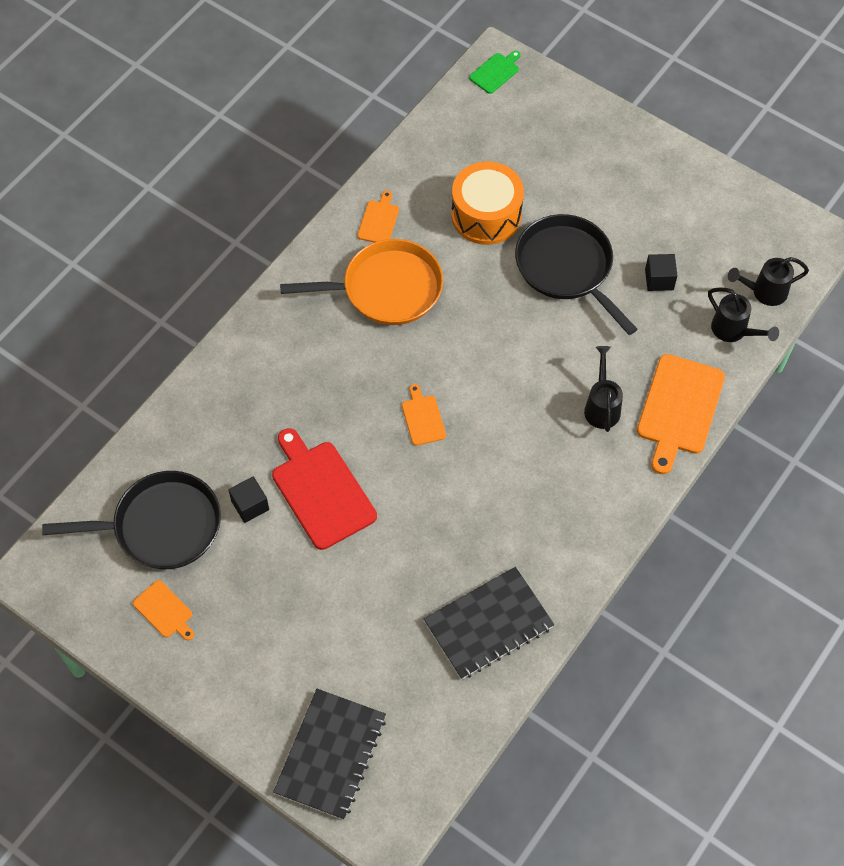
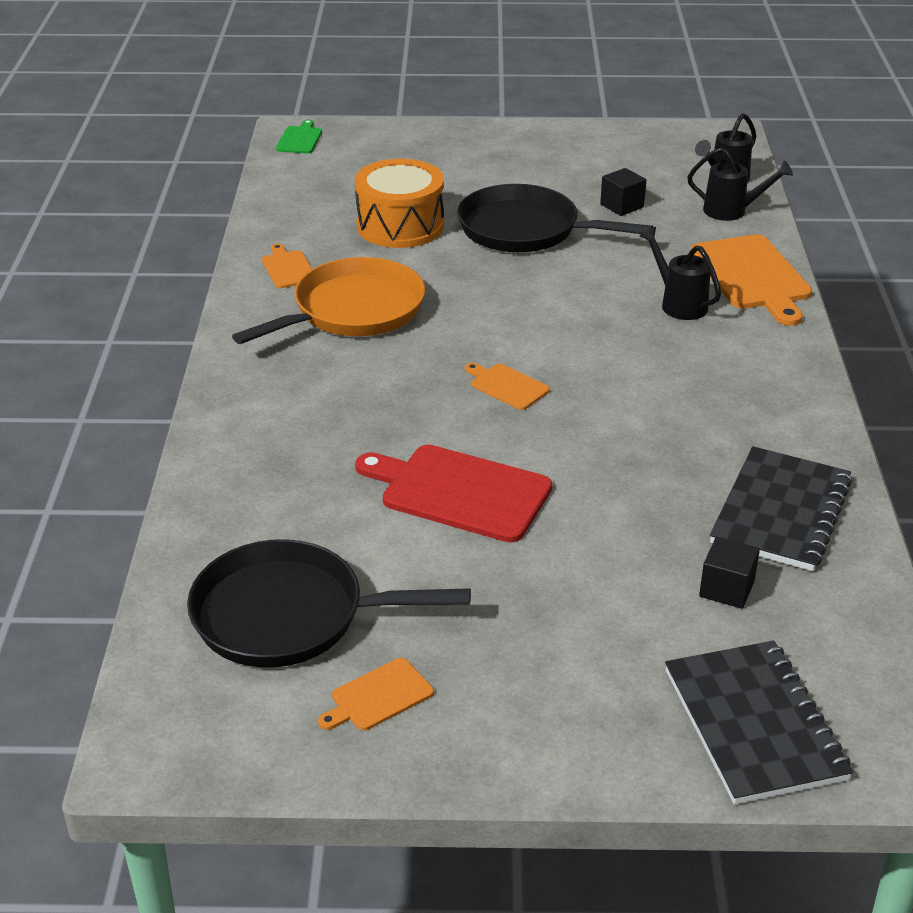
camera: 35 degrees left, 25 degrees down
(162, 526) = (287, 615): black pan -> black pan turned 135 degrees counterclockwise
(164, 611) = (378, 696): orange cutting board -> orange cutting board turned 135 degrees clockwise
(250, 505) = (385, 543): black cube -> black cube (726, 589)

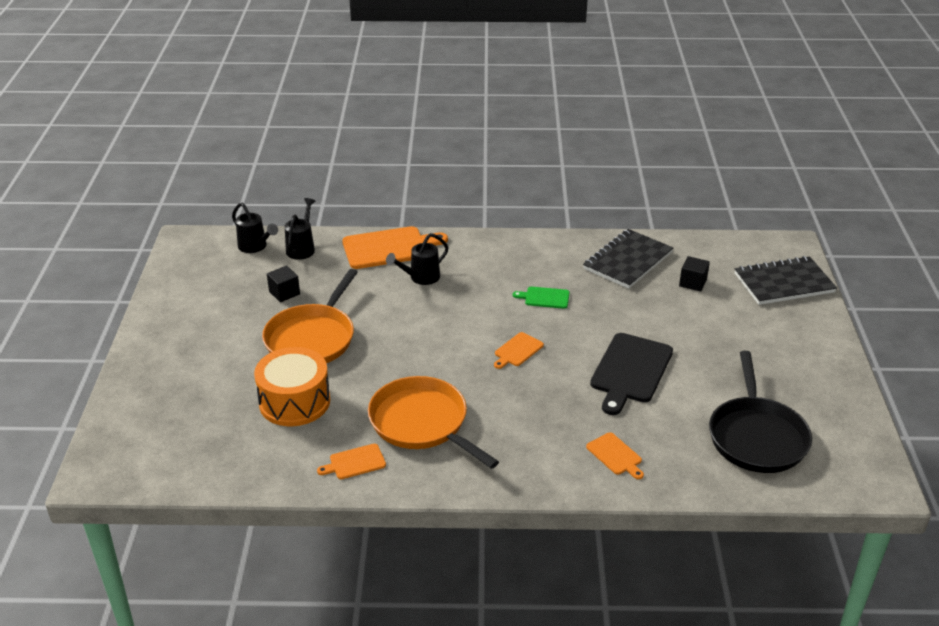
camera: 90 degrees left, 0 degrees up
(300, 139) = (112, 470): green cutting board -> green cutting board (545, 298)
(378, 696) = (807, 399): orange cutting board -> orange cutting board (615, 455)
(459, 492) = (630, 371): red cutting board -> black cutting board
(524, 229) = (312, 338): black pan -> orange pan
(781, 512) = (628, 261): black notebook -> black notebook turned 75 degrees counterclockwise

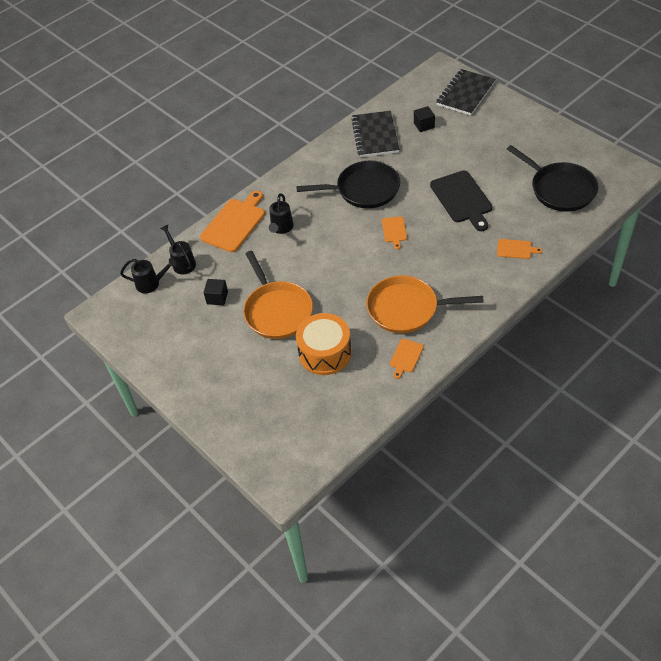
camera: 40 degrees left, 15 degrees up
(545, 298) = (364, 189): green cutting board -> black pan

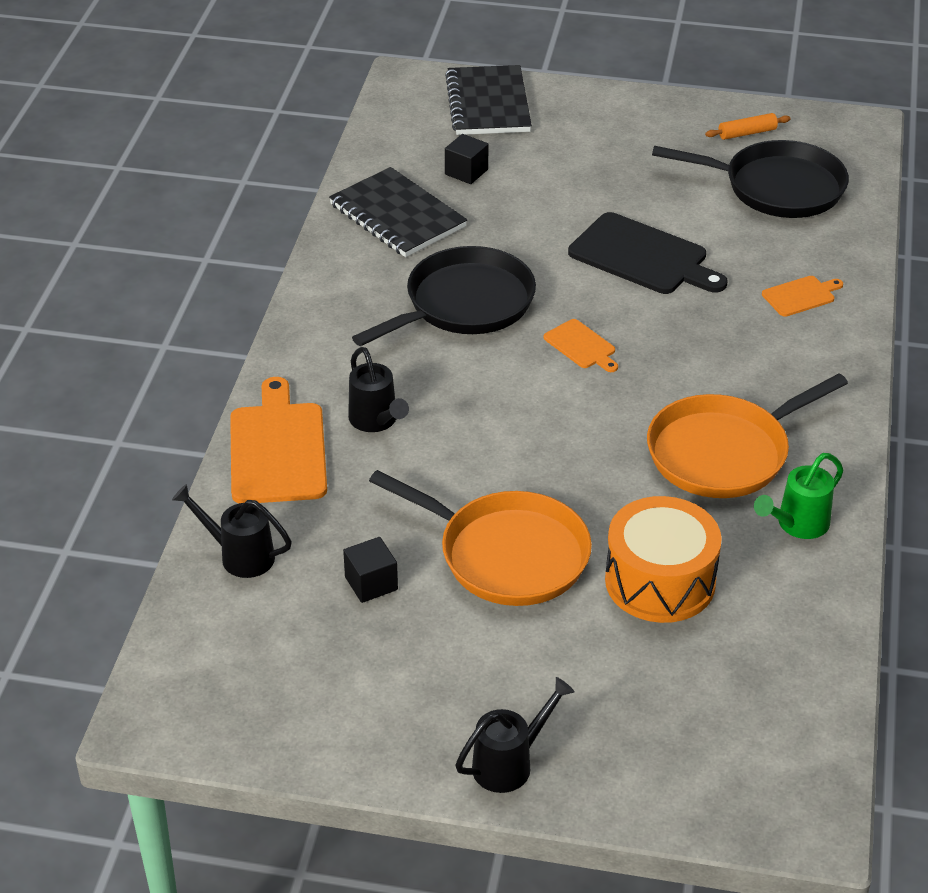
camera: 40 degrees left, 10 degrees down
(151, 284) = (212, 618): black watering can -> black watering can (509, 764)
(406, 357) = (798, 524): orange cutting board -> green watering can
(573, 155) = (747, 133): none -> orange rolling pin

